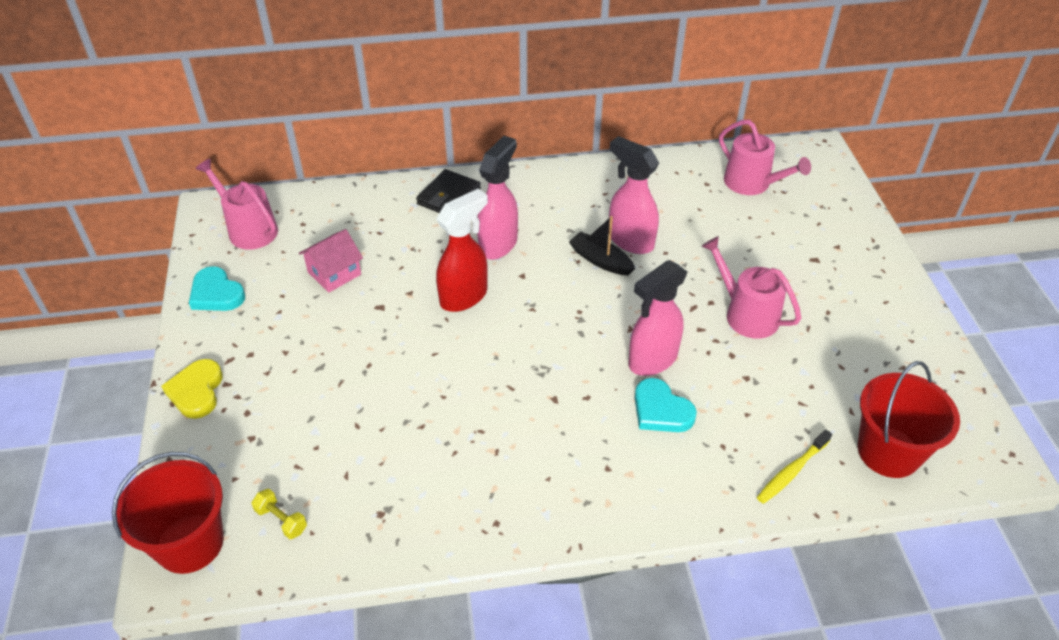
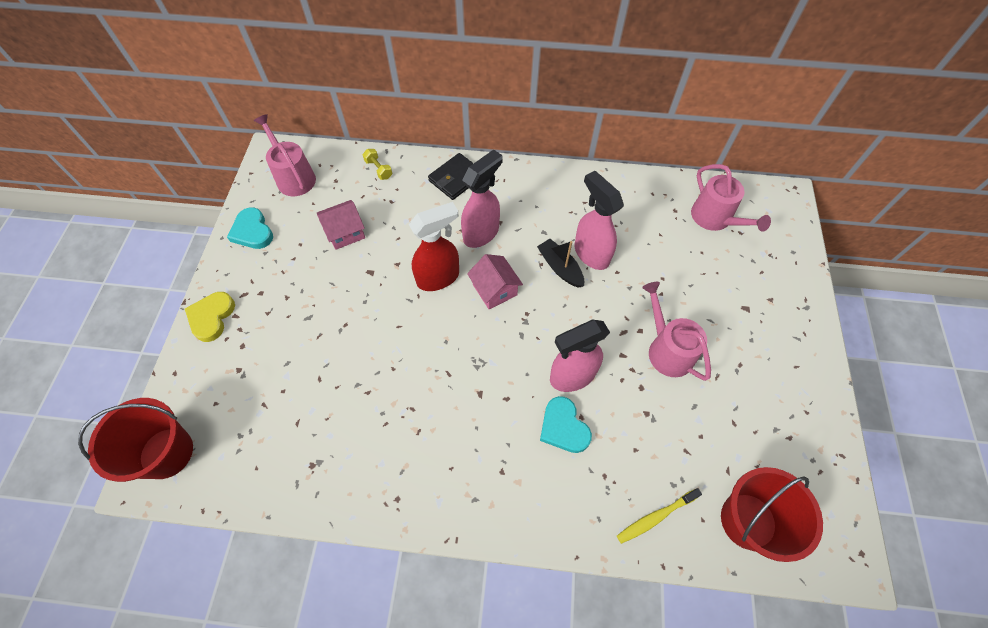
camera: 15 degrees right, 15 degrees up
(281, 520) = (237, 450): yellow dumbbell -> yellow dumbbell (378, 169)
(534, 296) = (494, 290): none -> pink house

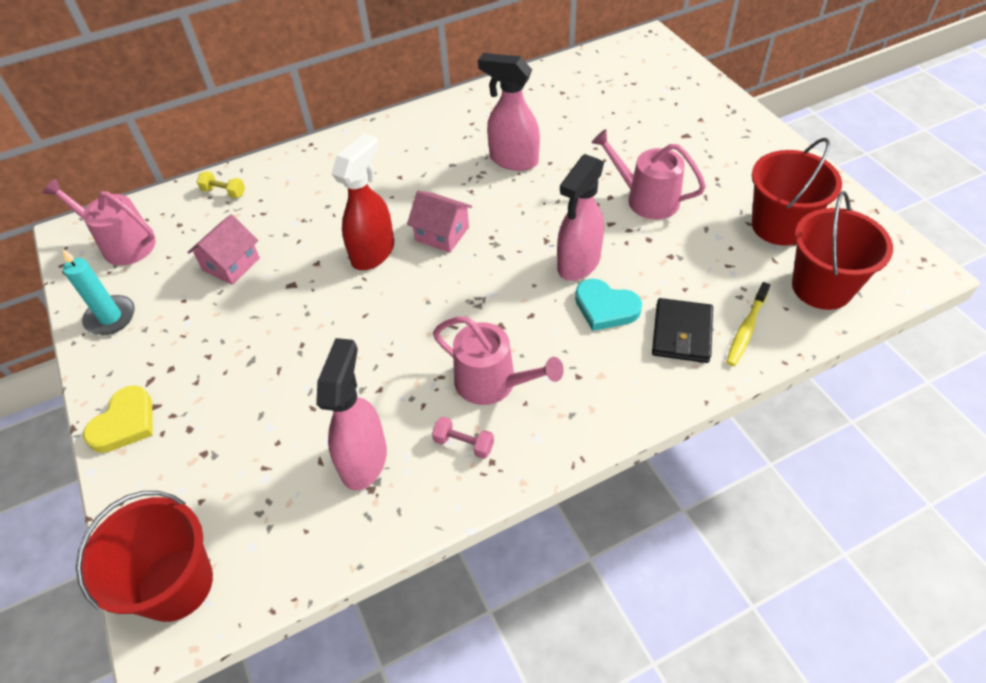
camera: 30 degrees left, 10 degrees down
(211, 317) = (125, 423): yellow heart -> yellow heart turned 135 degrees counterclockwise
(252, 231) = (110, 317): turquoise heart -> turquoise candle
(389, 472) = (464, 444): none -> pink dumbbell
(456, 178) = (321, 162): black wallet -> black wallet (681, 333)
(481, 233) = (388, 194): pink spray bottle -> pink spray bottle (364, 459)
(560, 267) = (492, 185): black boat -> none
(715, 218) = (602, 82): pink watering can -> pink watering can (492, 383)
(758, 441) = (779, 226): none -> red bucket

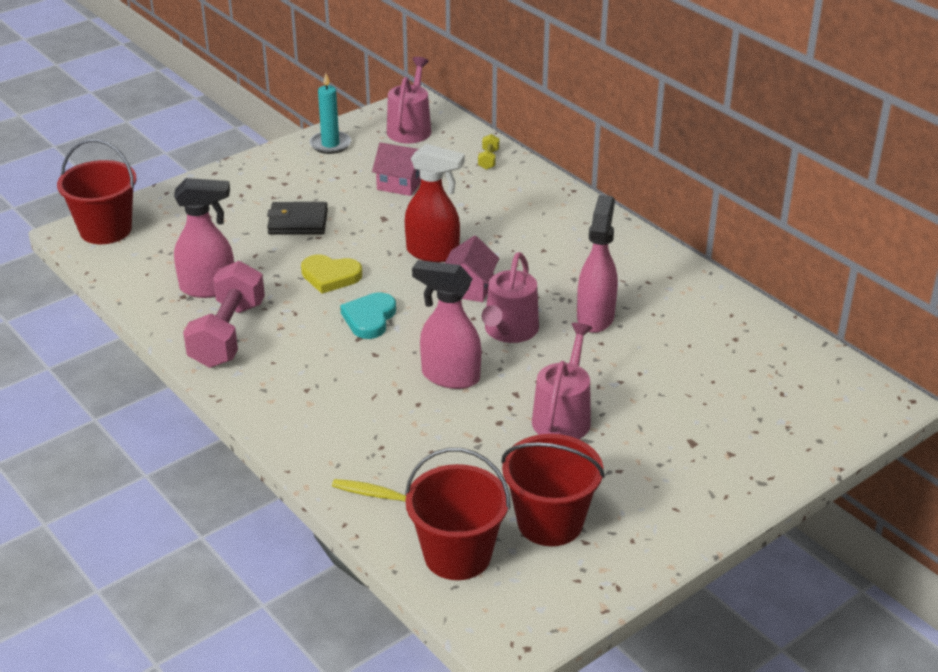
camera: 75 degrees right, 15 degrees down
(125, 423) = (232, 177): yellow heart -> yellow heart (330, 276)
(464, 444) = (227, 334): pink dumbbell -> pink dumbbell, size x2.37
(492, 383) = (292, 341): pink watering can -> pink watering can (509, 331)
(605, 308) = (393, 399): turquoise heart -> turquoise heart (369, 318)
(681, 333) = (369, 451): black wallet -> black wallet (298, 222)

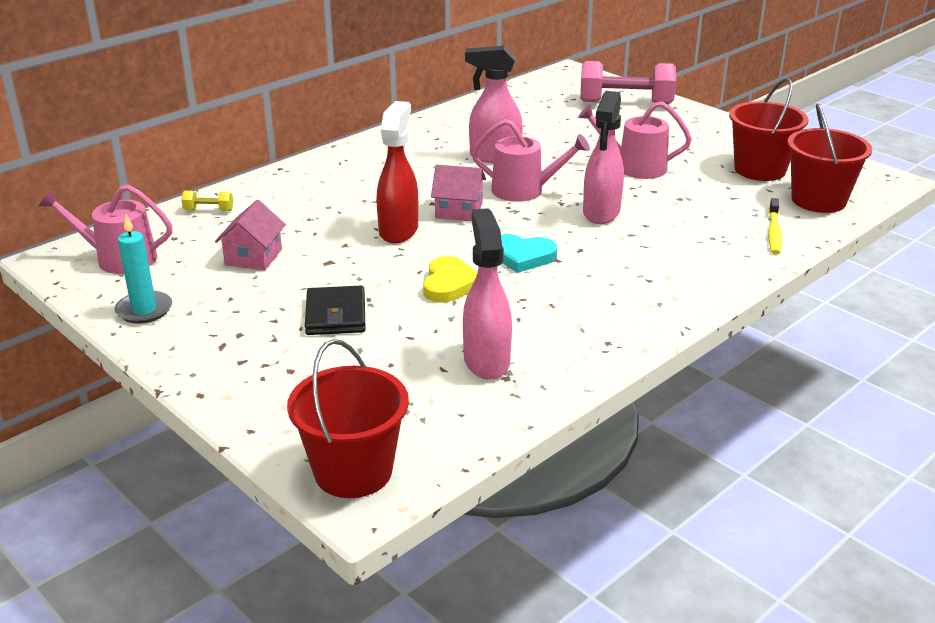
camera: 95 degrees left, 5 degrees down
(227, 334) = (574, 336): pink dumbbell -> pink dumbbell (625, 103)

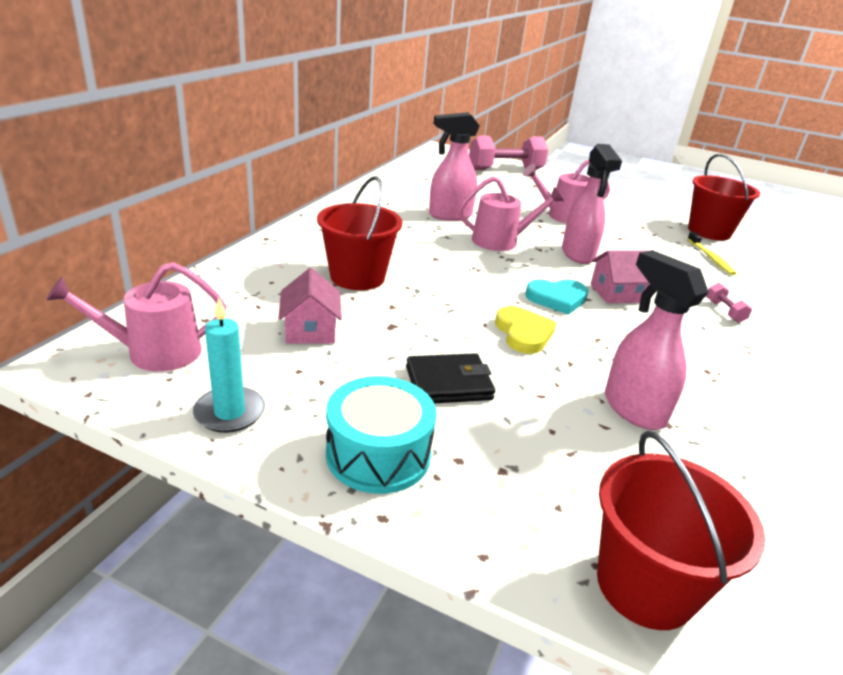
camera: 25 degrees left, 0 degrees up
(209, 210) = (223, 286): yellow dumbbell -> none
(231, 355) = (378, 454): none -> turquoise drum
(335, 315) = (448, 383): black wallet -> black wallet turned 75 degrees counterclockwise
(399, 230) = (430, 287): red spray bottle -> none
(458, 210) = (464, 263): pink house -> pink house (616, 293)
(709, 291) = (724, 311): none -> pink dumbbell
(760, 170) = (647, 212): red bucket -> red bucket (357, 277)

